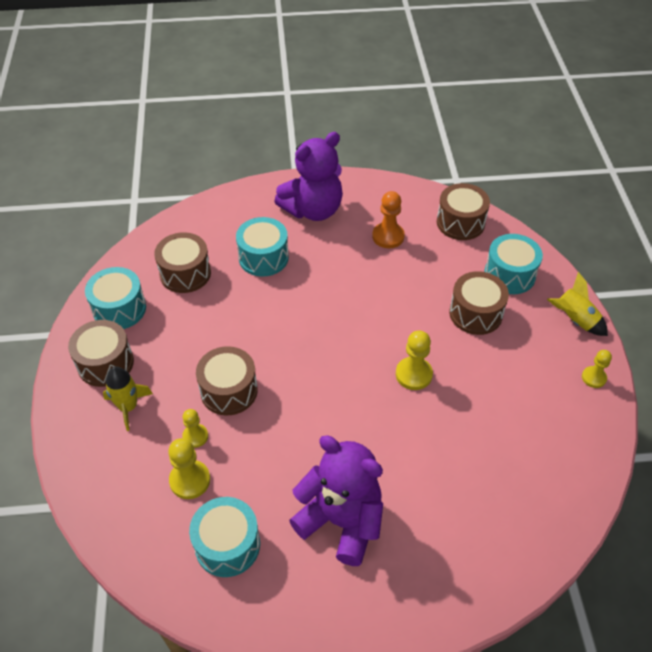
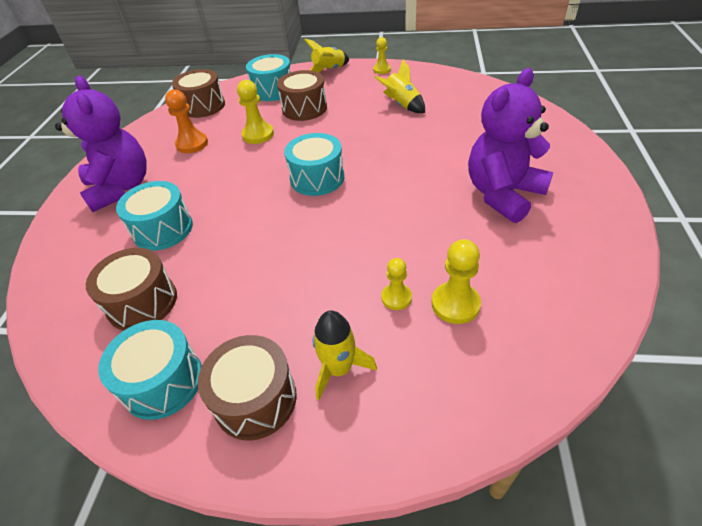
camera: 75 degrees left, 5 degrees down
(227, 545) = (534, 274): turquoise drum -> turquoise drum (317, 178)
(229, 391) = (340, 266): brown drum -> none
(413, 374) = (356, 143): yellow pawn -> yellow pawn (258, 135)
(506, 410) = (402, 105): none -> yellow rocket

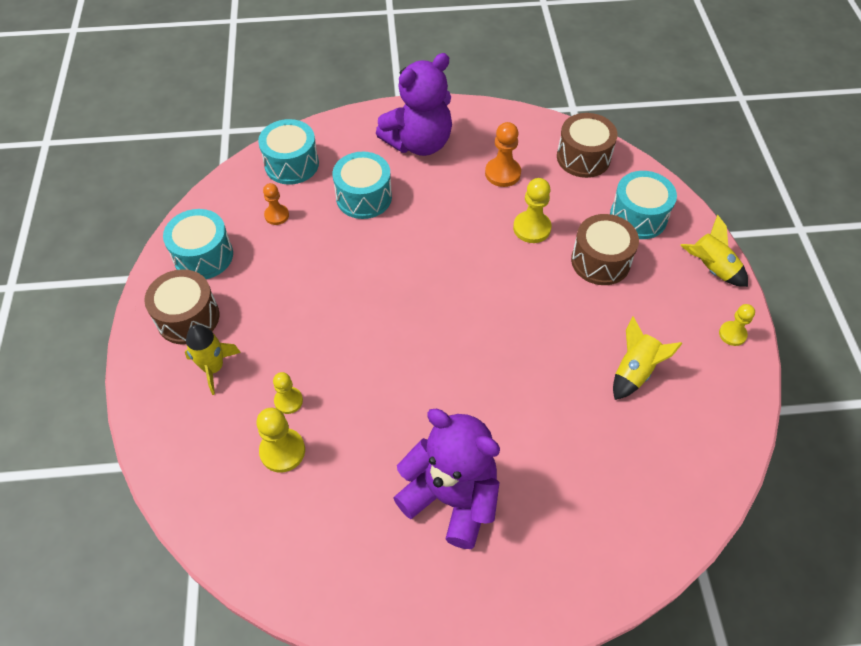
camera: 75 degrees right, 10 degrees up
(142, 302) = (276, 215): brown drum -> orange pawn
(317, 178) = (457, 304): turquoise drum -> turquoise drum (291, 164)

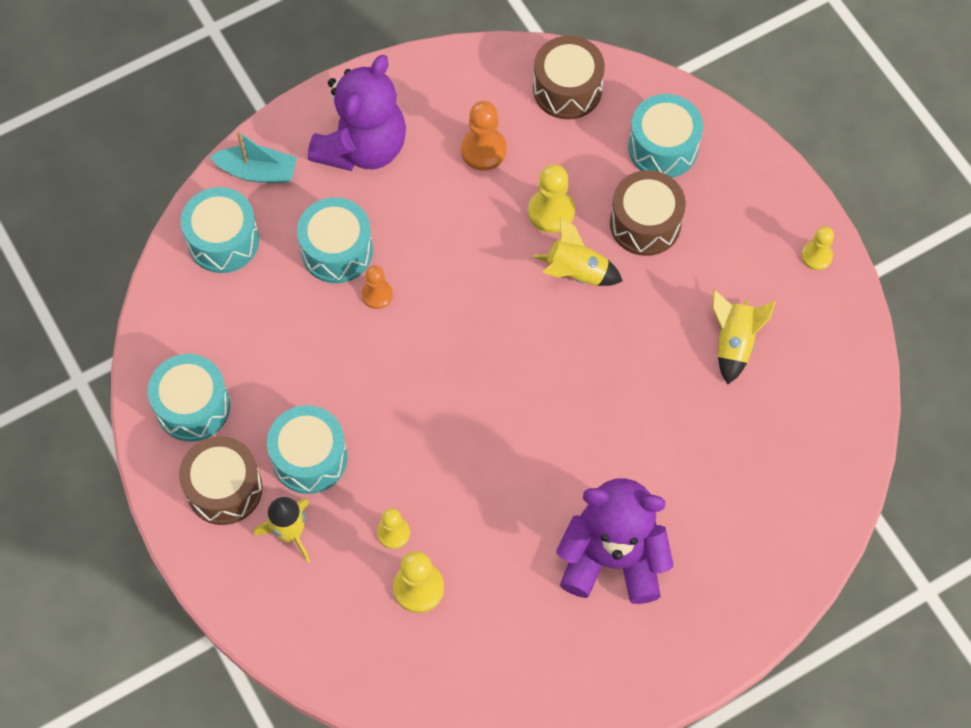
camera: 25 degrees left, 10 degrees up
(261, 322) = (309, 458): none -> turquoise drum
(276, 215) = (247, 318): orange pawn -> orange pawn (377, 294)
(340, 133) = (258, 172): none -> turquoise boat
(711, 268) = (766, 183): yellow rocket -> yellow rocket (576, 272)

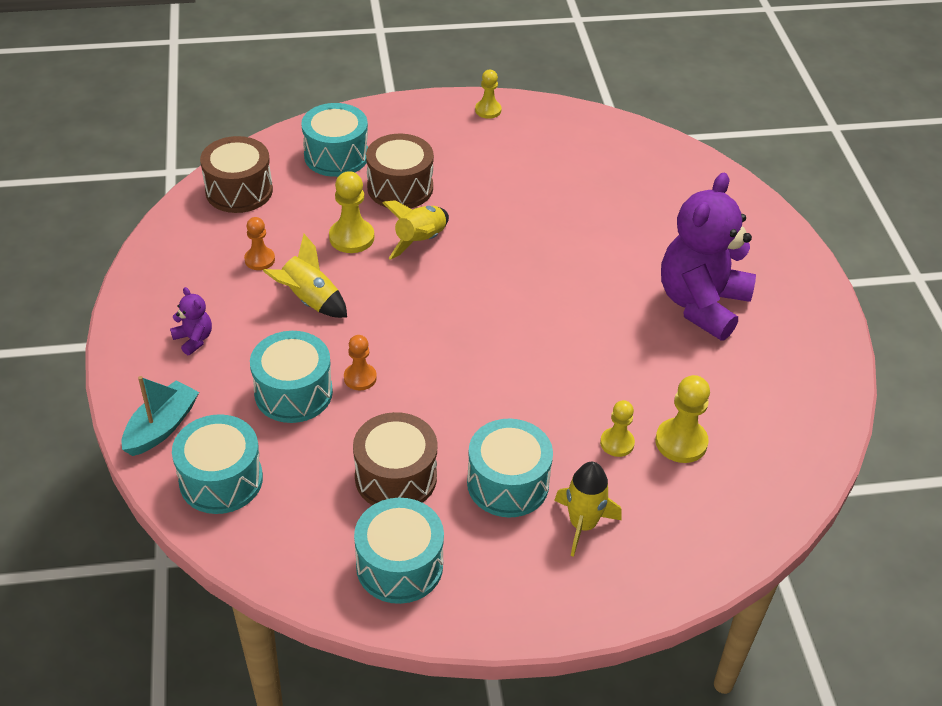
camera: 70 degrees left, 20 degrees down
(224, 488) = (508, 566): brown drum -> brown drum (396, 477)
(362, 147) = (194, 339): purple teddy bear -> purple teddy bear, size x0.40
(483, 150) = (259, 260): orange pawn -> orange pawn, size x0.65
(734, 342) = (538, 175): yellow rocket -> yellow rocket (309, 300)

